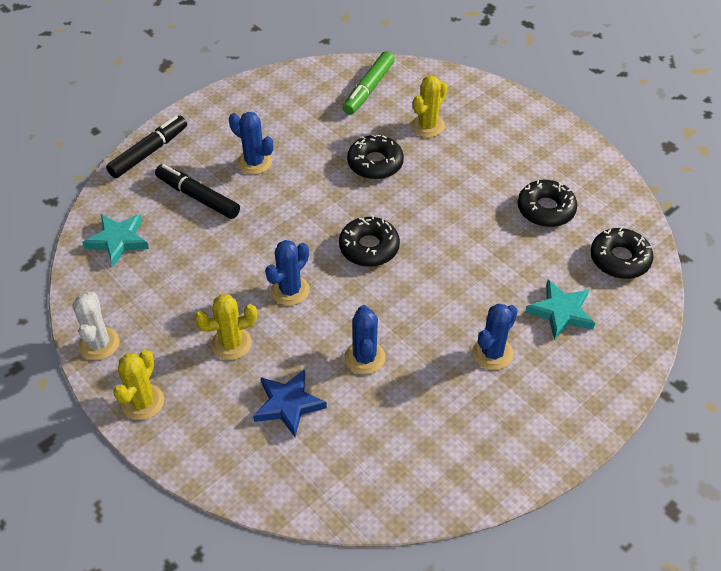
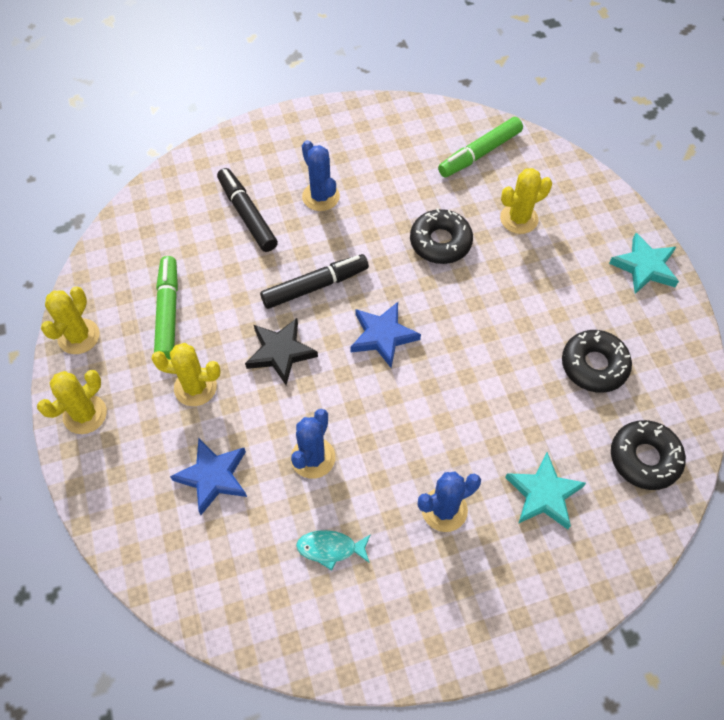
camera: 25 degrees right, 10 degrees up
(99, 344) = (79, 336): white cactus -> yellow cactus
(118, 240) = (151, 234): turquoise star -> turquoise star (644, 267)
(149, 152) = (227, 149): black marker -> black marker (315, 286)
(171, 295) = (168, 312): none -> green marker
(290, 290) = (280, 352): blue cactus -> black star
(369, 247) = (383, 336): black donut -> blue star
(419, 417) = (330, 548): none -> turquoise fish

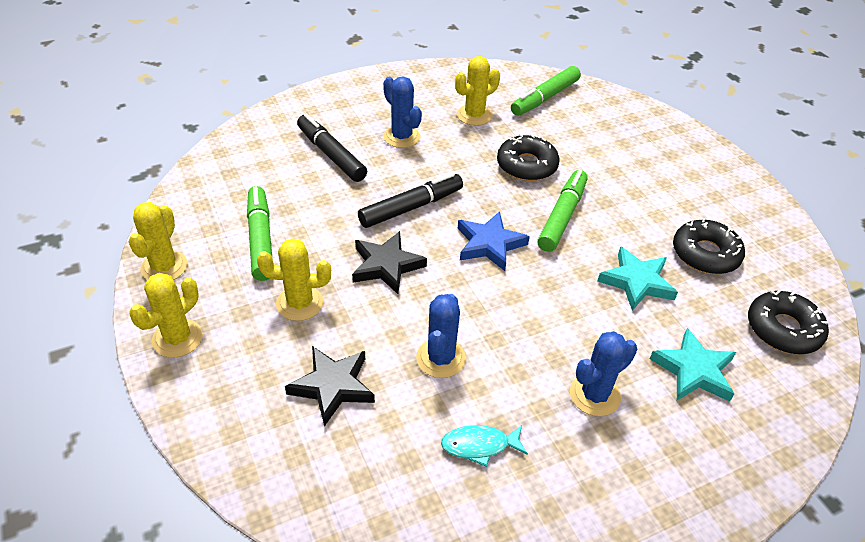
camera: 10 degrees left, 15 degrees down
(213, 477) = (332, 386): blue star -> black star
(461, 309) = (562, 216): none -> green marker
(519, 219) = (596, 144): yellow cactus -> yellow cactus (474, 115)
(644, 267) = (724, 173): turquoise star -> turquoise star (637, 282)

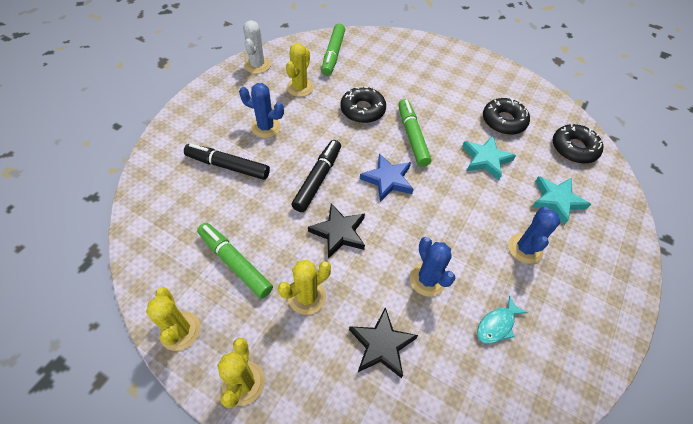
camera: 35 degrees left, 10 degrees up
(447, 76) = (257, 65): none -> white cactus

